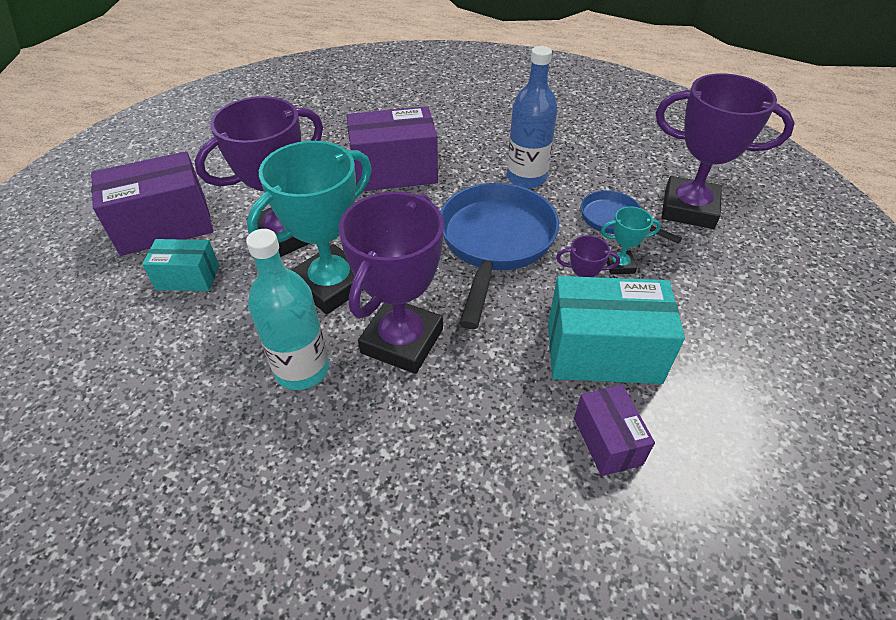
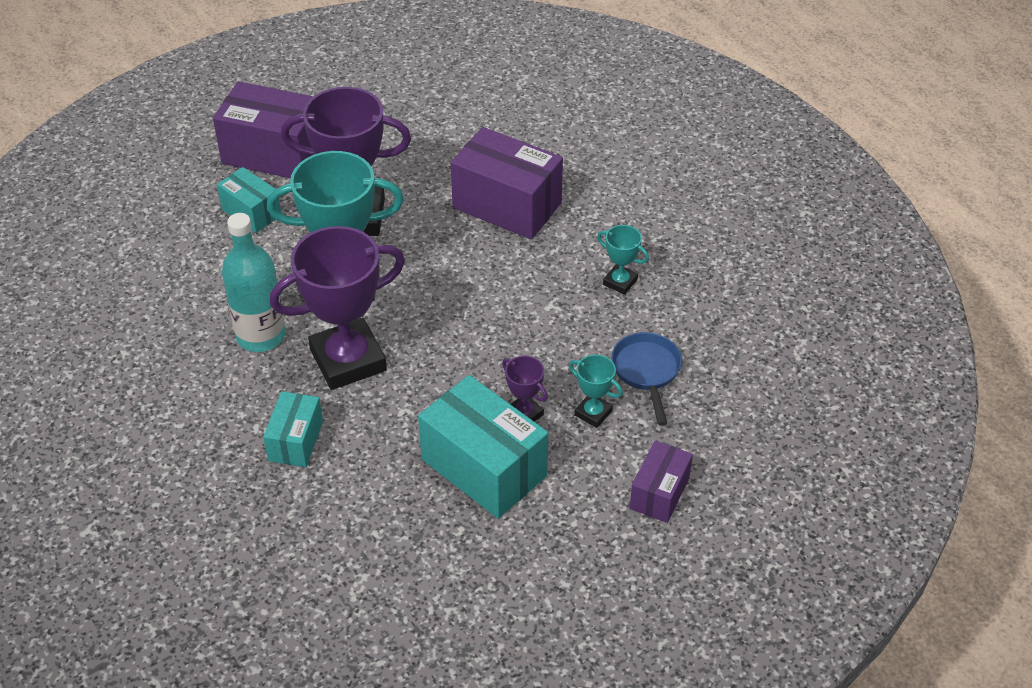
camera: 40 degrees right, 0 degrees up
(434, 439) = (295, 441): none -> turquoise box
(495, 243) = (512, 327): blue pan -> none
(526, 178) = (620, 282): blue bottle -> turquoise trophy
(607, 441) = (406, 524): purple box -> purple box (659, 493)
(689, 208) = (735, 406): purple trophy -> none

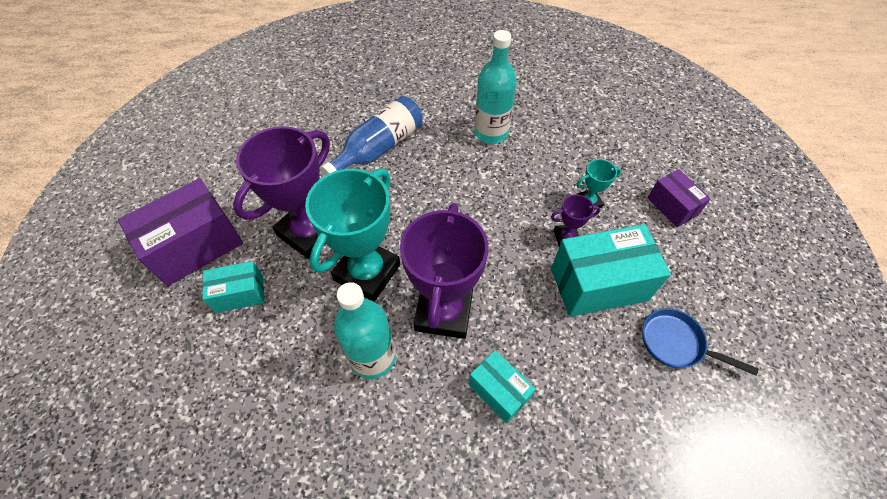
camera: 55 degrees left, 10 degrees up
(507, 205) = (379, 148): purple box -> blue bottle
(620, 282) = (491, 133): turquoise trophy -> turquoise bottle
(646, 371) = (572, 160): blue pan -> blue pan (676, 343)

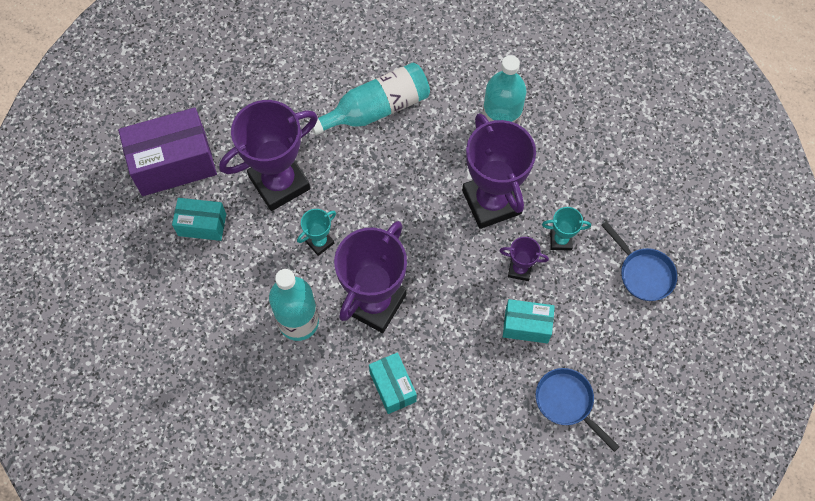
camera: 20 degrees right, 10 degrees up
(367, 272) = (319, 242): turquoise trophy -> turquoise trophy, size x0.45
(379, 148) = (376, 109): blue bottle -> turquoise bottle
(512, 190) = (491, 202): none -> purple trophy
(598, 284) = (526, 326): turquoise box -> turquoise box, size x0.56
(672, 206) = (643, 273): purple box -> blue pan

